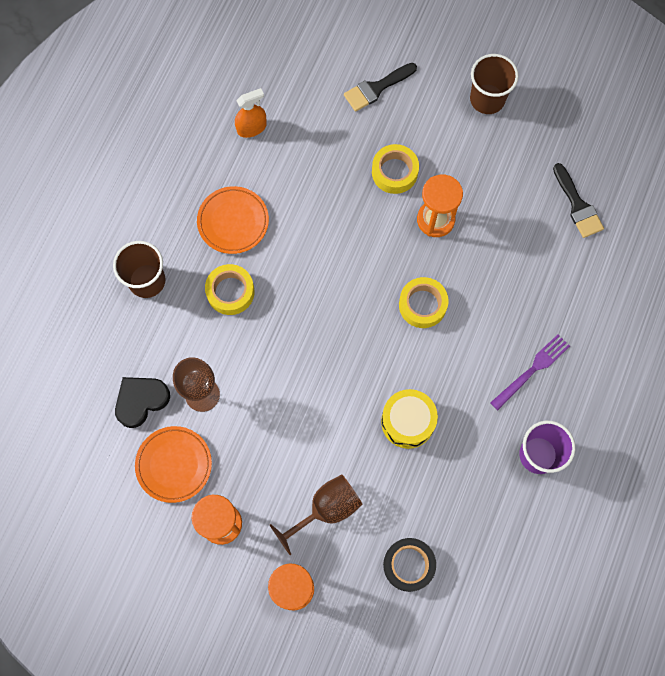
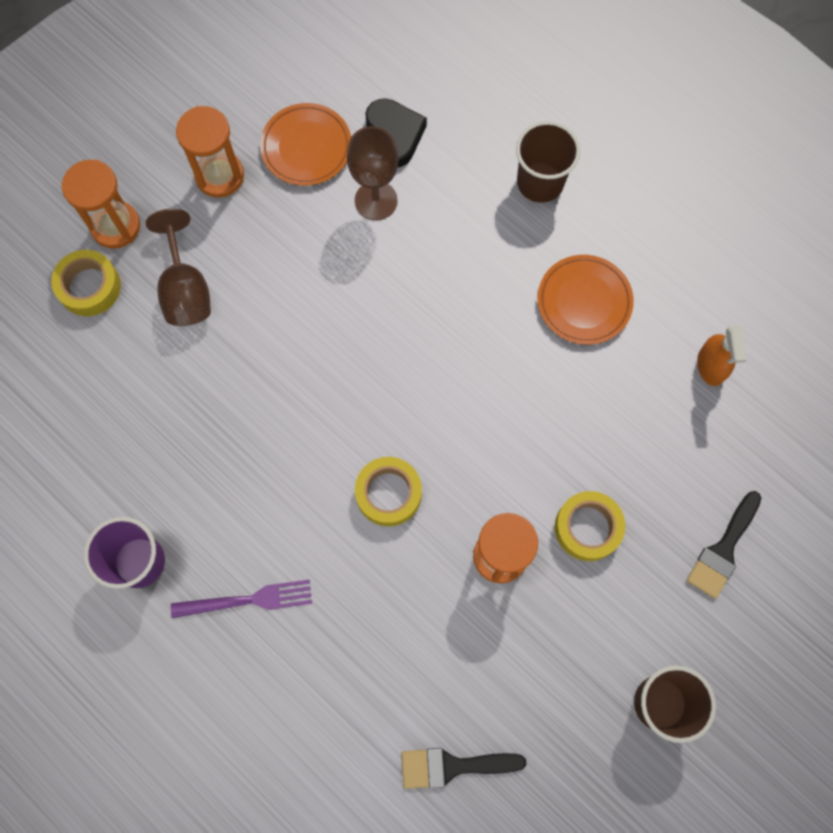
camera: 110 degrees right, 0 degrees up
(230, 292) = (491, 270): yellow tape -> yellow tape (89, 287)
(376, 88) = (723, 550): black brush -> black brush turned 135 degrees counterclockwise
(407, 422) = (247, 418): yellow drum -> none
(409, 565) = (82, 357): black tape -> none
(532, 370) = (248, 600): purple fork -> purple fork turned 75 degrees counterclockwise

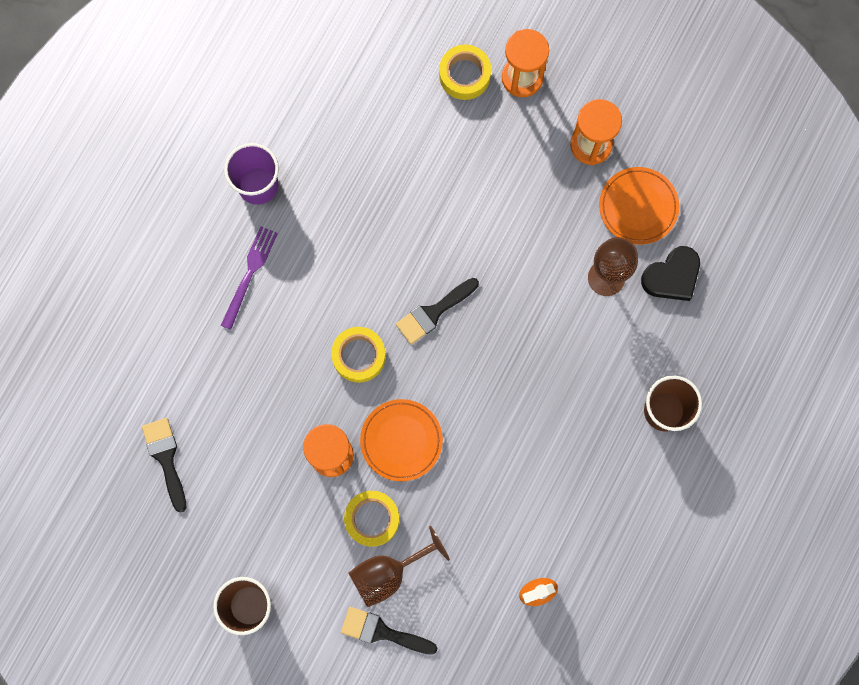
camera: 75 degrees right, 5 degrees up
(185, 289) = (483, 149): brown goblet -> brown goblet (388, 573)
(248, 600) = (249, 274): purple fork -> purple fork turned 135 degrees counterclockwise
(361, 395) = (433, 313): none -> black brush
(584, 302) = (564, 473): orange plate -> orange plate (401, 440)

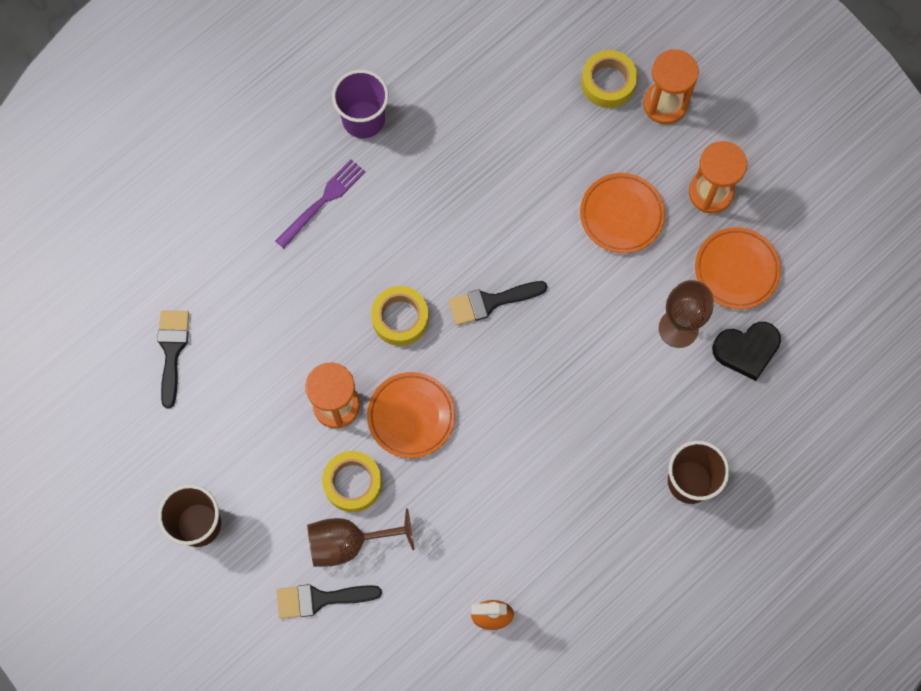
camera: 20 degrees right, 5 degrees down
(382, 632) = (320, 599): black brush -> black brush turned 45 degrees counterclockwise
(520, 192) = (621, 215): none -> orange plate

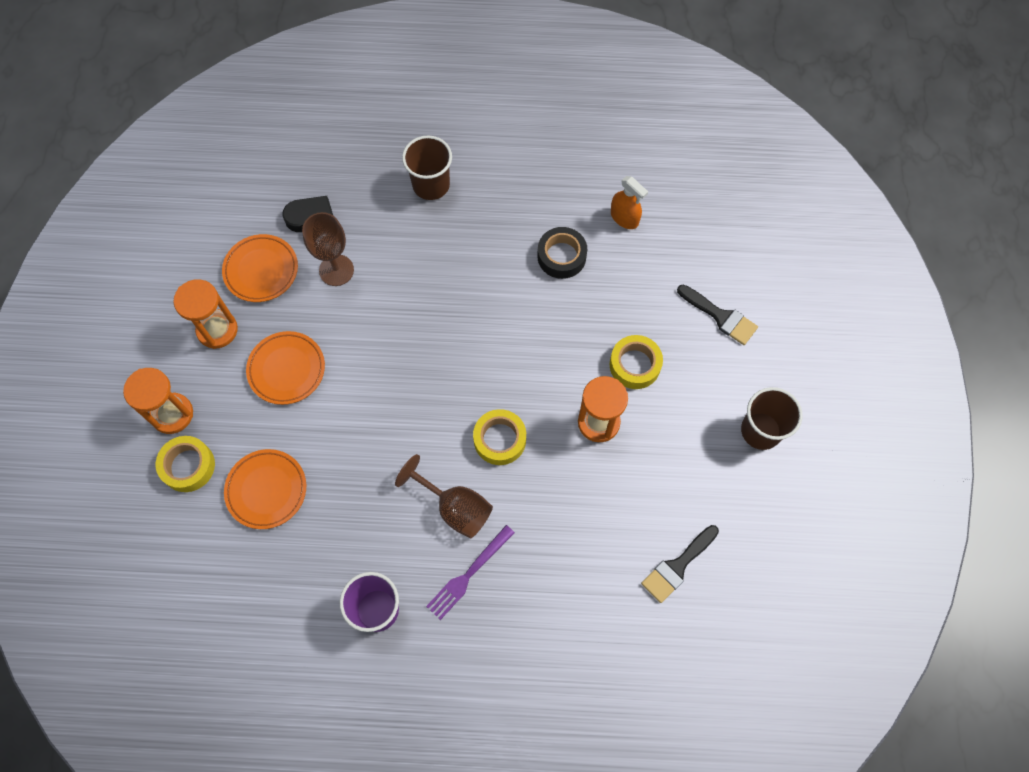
camera: 135 degrees left, 5 degrees down
(323, 201) = (468, 574): purple fork -> purple fork turned 45 degrees counterclockwise
(348, 542) = (671, 333): brown goblet -> brown goblet (455, 507)
(411, 416) = (556, 371): orange plate -> orange plate (266, 490)
(490, 302) = (431, 394): black brush -> none
(509, 524) = (561, 256): none -> black tape

